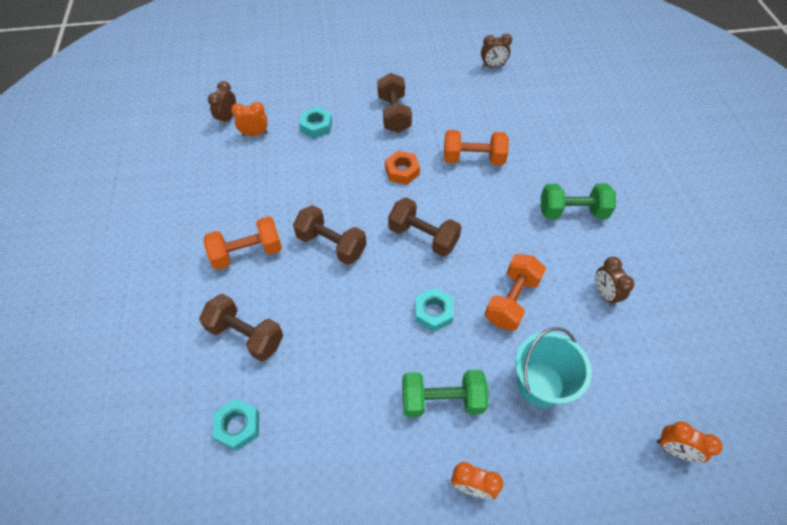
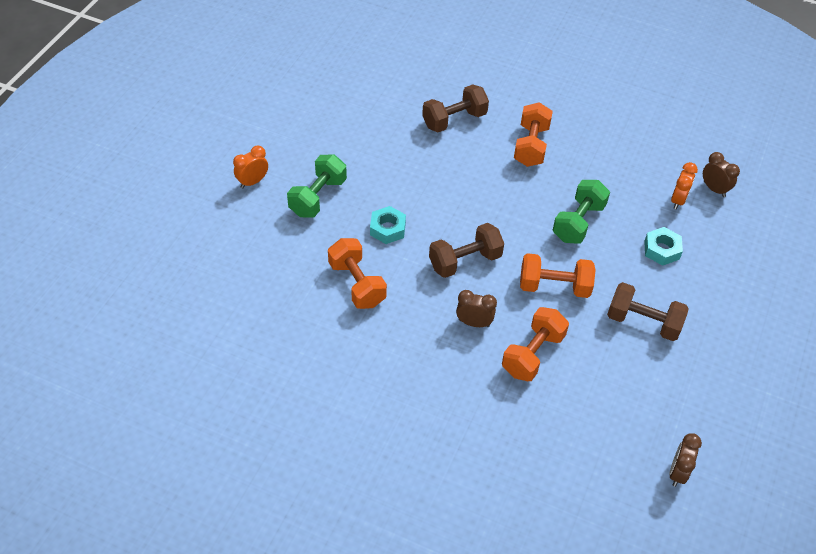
camera: 120 degrees right, 5 degrees down
(238, 426) = (389, 94): turquoise nut -> none
(331, 244) = (502, 198): brown dumbbell -> none
(402, 171) = (554, 286): orange nut -> orange dumbbell
(540, 384) = (279, 258): turquoise bucket -> none
(572, 212) = (407, 393): green dumbbell -> green dumbbell (578, 222)
(604, 294) = (309, 353): brown clock -> brown clock (474, 323)
(674, 449) = (169, 303): orange clock -> none

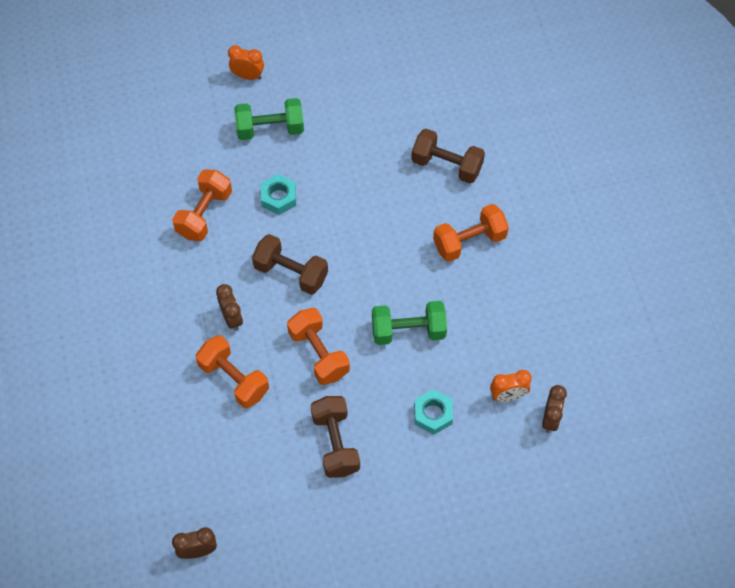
camera: 55 degrees right, 10 degrees up
(532, 354) = (234, 379): orange dumbbell -> orange dumbbell turned 45 degrees clockwise

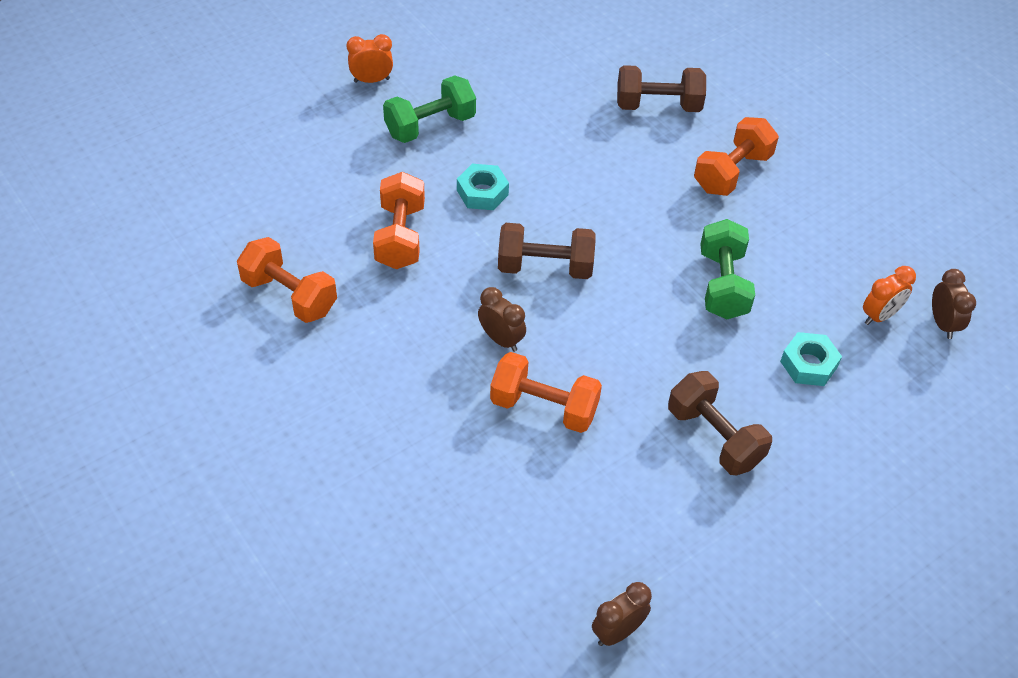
camera: 25 degrees left, 10 degrees down
(318, 354) = (632, 344): orange dumbbell -> orange dumbbell (289, 295)
(408, 331) = (722, 285): green dumbbell -> green dumbbell turned 60 degrees counterclockwise

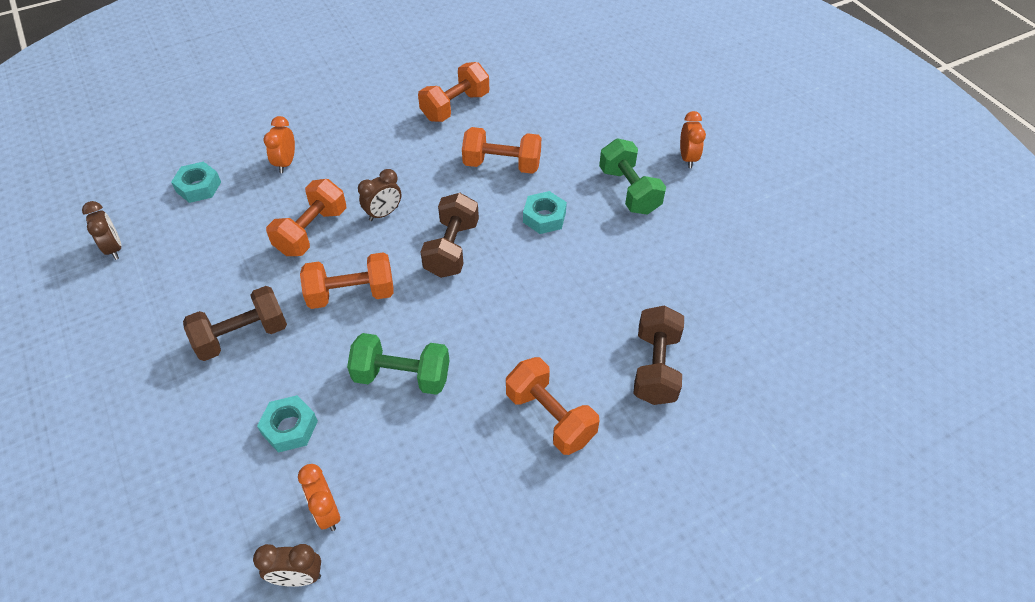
camera: 100 degrees right, 0 degrees up
(423, 467) = (286, 163): none -> orange clock
(485, 564) = (198, 187): none -> turquoise nut
(631, 347) = (351, 294): none -> orange dumbbell

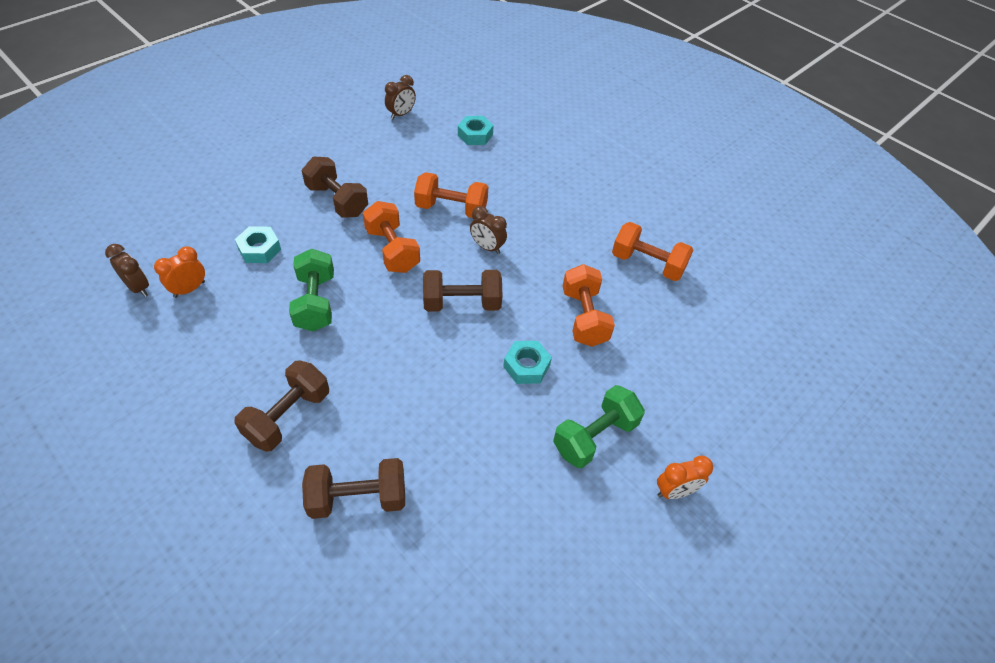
camera: 70 degrees right, 0 degrees up
(286, 163) = (521, 173): orange clock -> none
(298, 577) = (138, 288): brown clock -> brown clock turned 150 degrees clockwise
(550, 417) = (288, 416): orange dumbbell -> brown dumbbell

